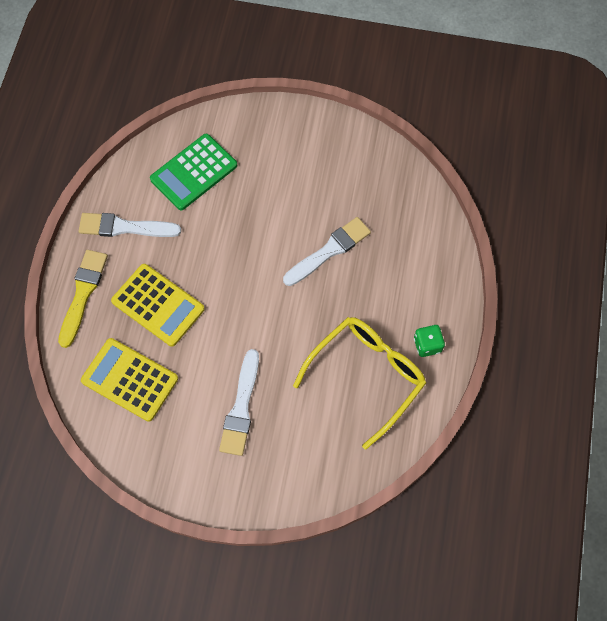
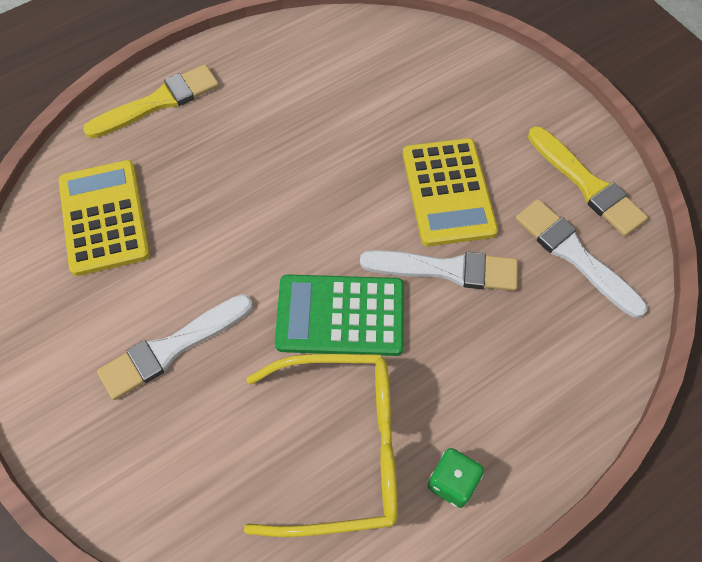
camera: 45 degrees right, 5 degrees down
(125, 227) = (264, 75): white brush -> white brush (574, 255)
(158, 305) = (211, 171): yellow calculator -> yellow calculator (448, 192)
(194, 172) = (387, 77): green calculator -> green calculator (340, 315)
(351, 148) = (587, 184): none -> yellow brush

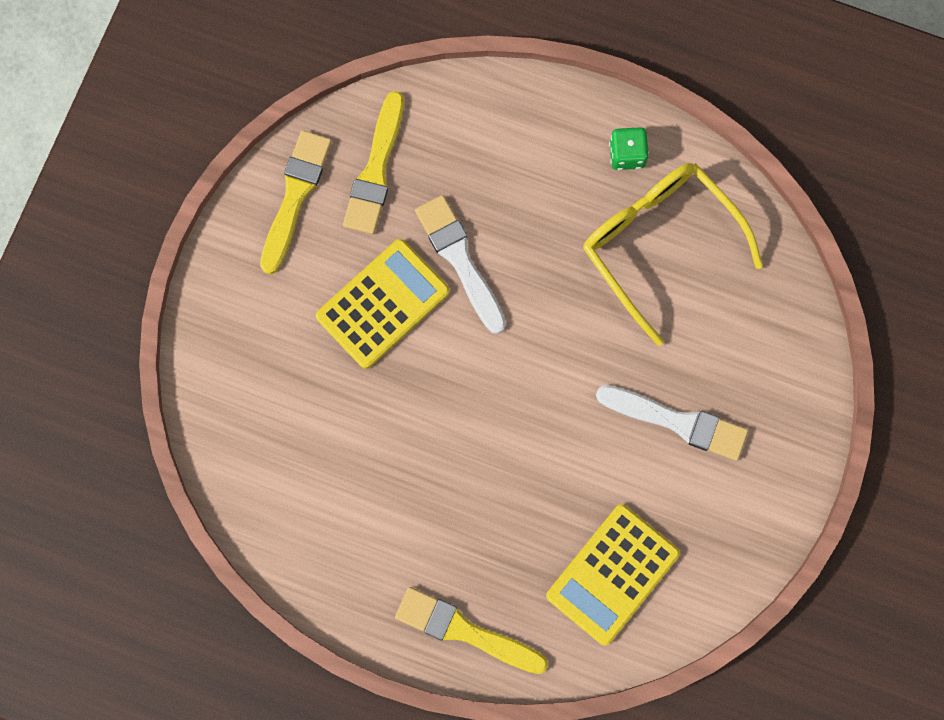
camera: 125 degrees left, 15 degrees up
(340, 315) = (558, 314): green calculator -> none
(574, 255) = (376, 170): white brush -> yellow brush

